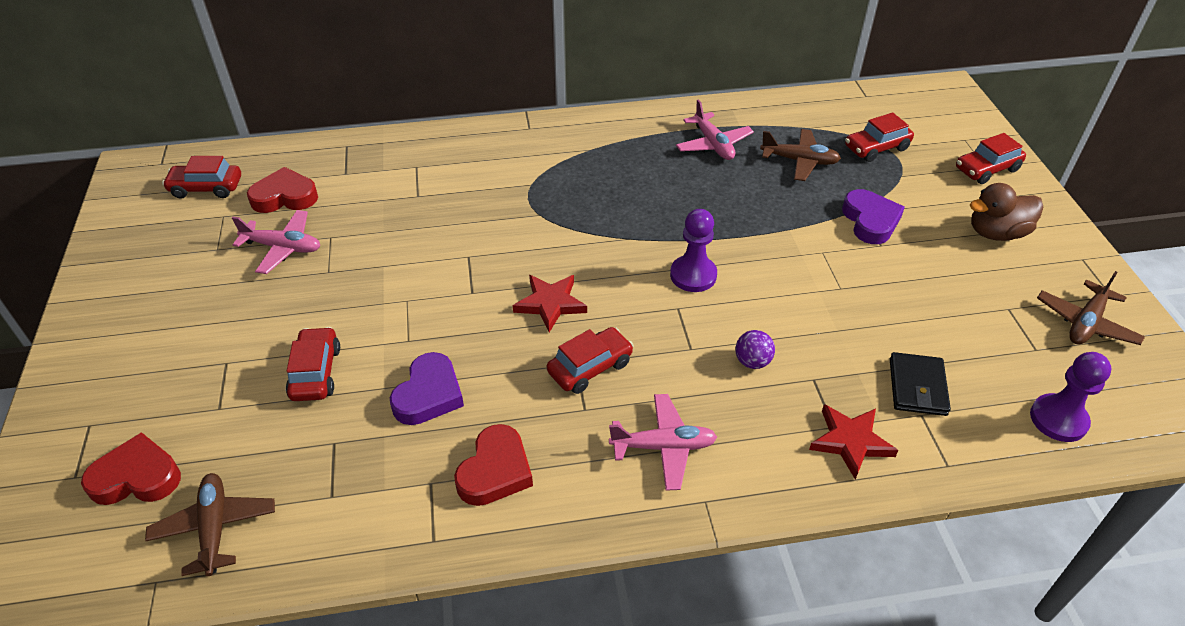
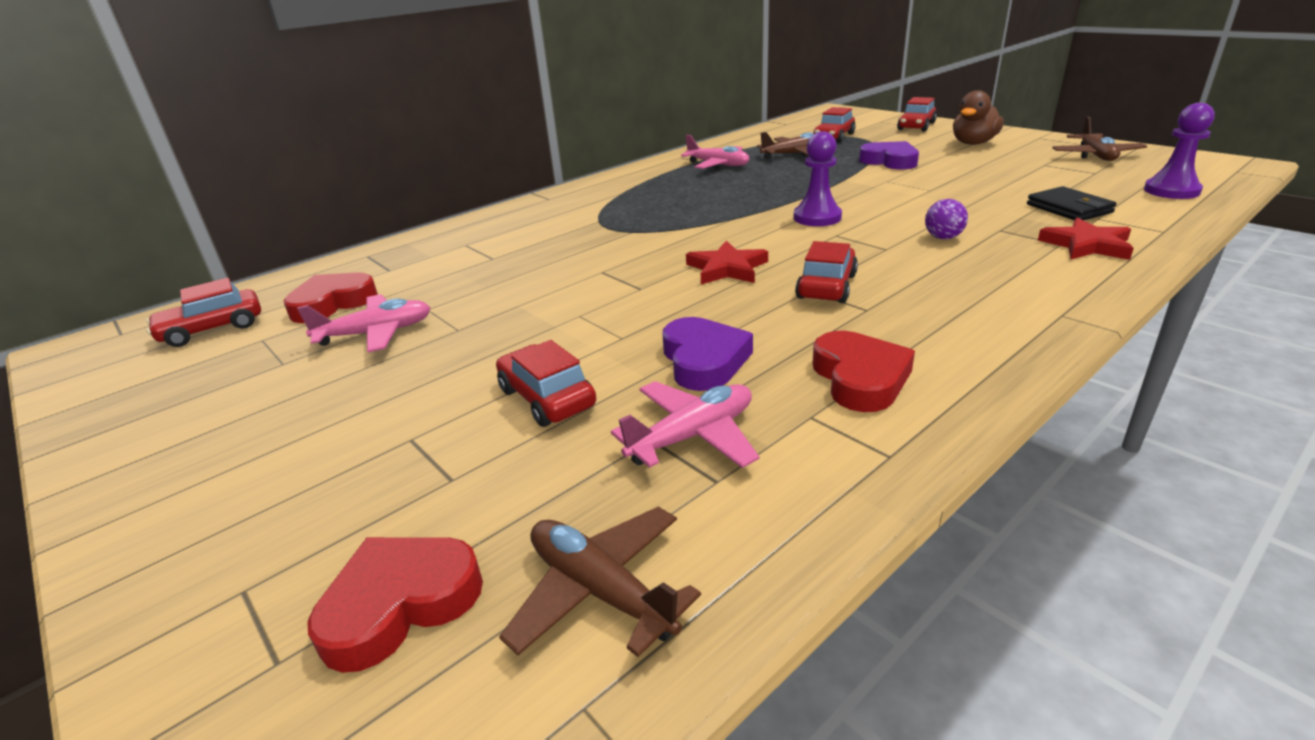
camera: 30 degrees left, 15 degrees down
(663, 447) = (970, 301): pink plane -> pink plane (692, 436)

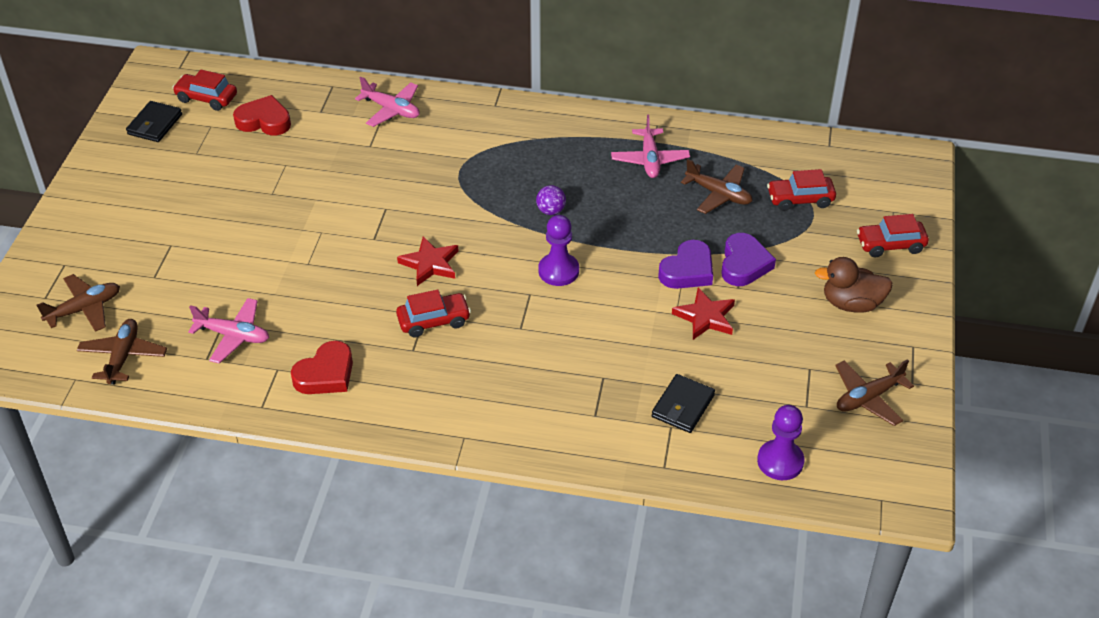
camera: 50 degrees right, 15 degrees up
(163, 380) = (155, 124): none -> black wallet
(376, 333) = (246, 165): pink plane -> pink plane (391, 110)
(400, 604) = (84, 309): red heart -> brown plane
(547, 398) = (231, 269): red car -> none
(704, 360) = (304, 308): purple heart -> purple heart (687, 270)
(943, 237) = (563, 351): purple ball -> purple ball (551, 211)
(1086, 245) = (600, 429): red star -> red star (705, 317)

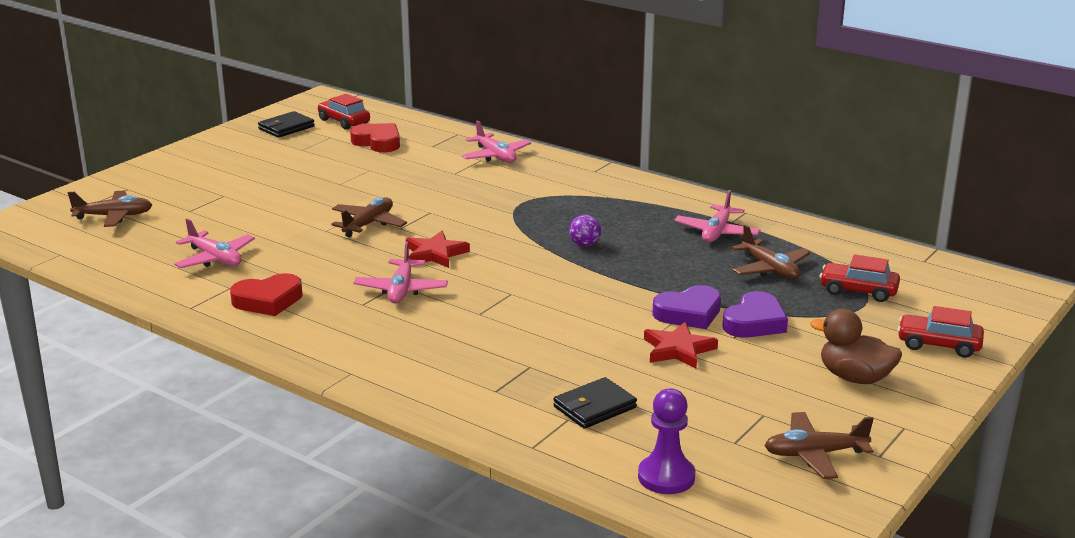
camera: 25 degrees right, 20 degrees down
(123, 356) = (112, 250): brown plane -> brown plane (368, 224)
(434, 321) = (401, 290): red car -> pink plane
(558, 271) = (554, 285): purple pawn -> none

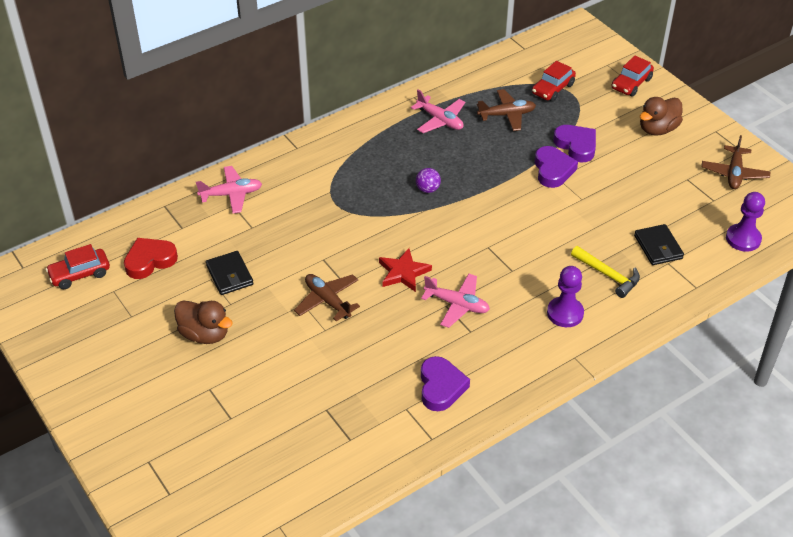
camera: 70 degrees left, 20 degrees up
(114, 216) = (212, 477): brown plane -> none
(215, 259) = (346, 411): pink plane -> none
(268, 300) = (441, 387): red heart -> purple heart
(286, 128) = (66, 318): black wallet -> black wallet (229, 275)
(293, 181) = (205, 334): none -> brown duck
(424, 356) = (565, 313): none -> purple pawn
(512, 377) = (608, 275): none -> yellow hammer
(678, 349) = (599, 189): red star -> none

